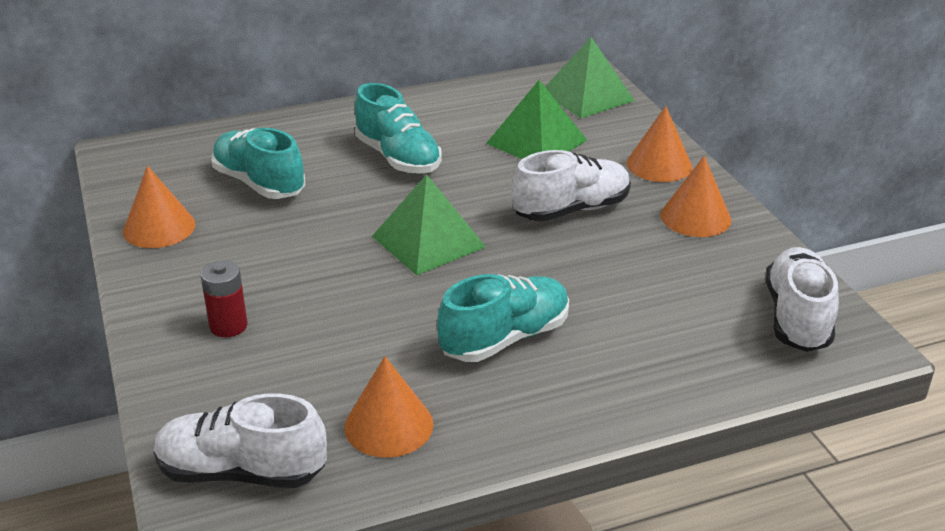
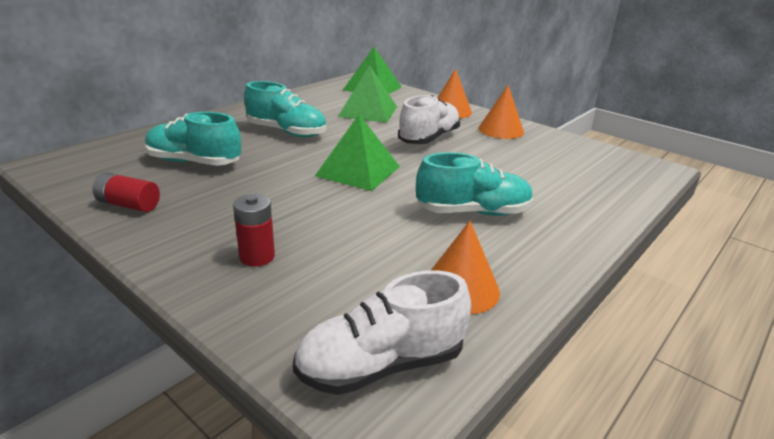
camera: 30 degrees left, 5 degrees down
(159, 228) = (129, 205): orange cone -> red battery
(505, 338) = (473, 212): turquoise shoe -> turquoise shoe turned 60 degrees clockwise
(797, 317) = (613, 163): white shoe -> none

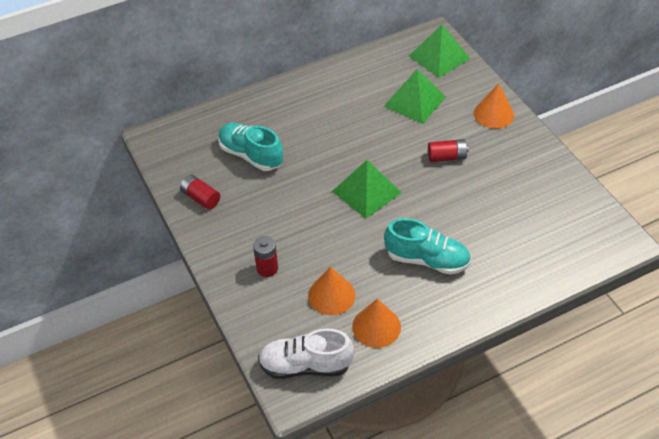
camera: 25 degrees right, 20 degrees up
(287, 132) = (331, 124): turquoise shoe -> none
(429, 139) = (447, 157): white shoe -> red battery
(501, 130) = (521, 155): orange cone -> orange cone (331, 295)

